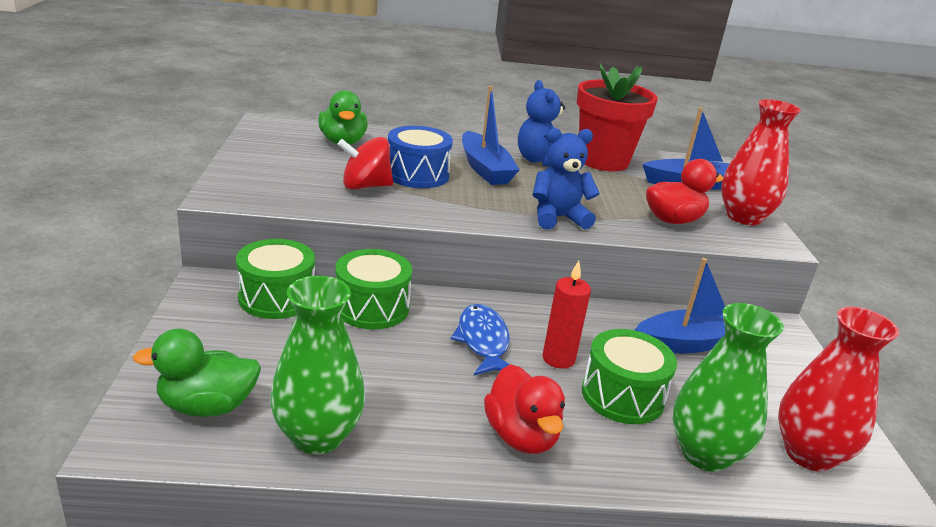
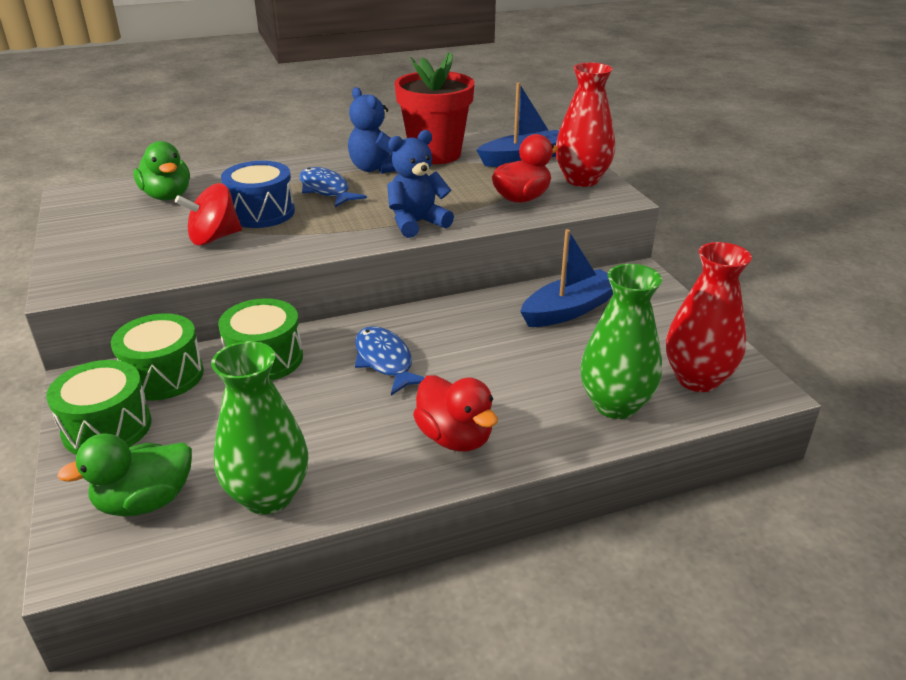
camera: 15 degrees left, 5 degrees up
(485, 169) = (326, 190): blue boat -> blue fish
(558, 359) = (460, 358): red candle -> none
(622, 395) = (529, 374): green drum -> green drum (107, 428)

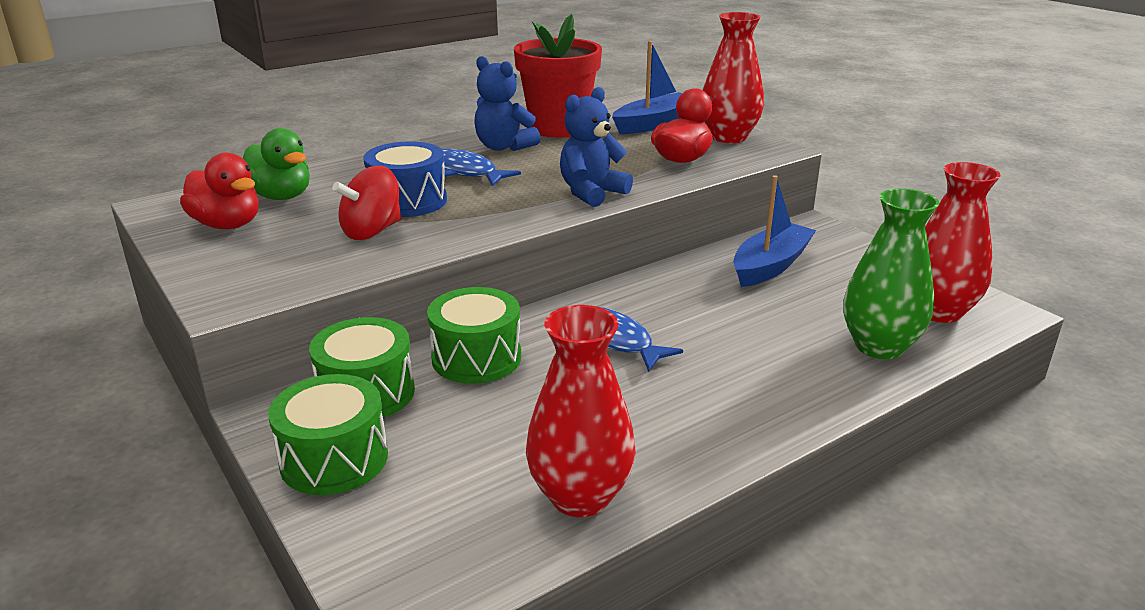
camera: 15 degrees left, 5 degrees down
(145, 502) = (437, 529): green duck -> none
(268, 496) = (580, 496): green vase -> red vase
(455, 438) = (742, 403): red duck -> red duck (227, 225)

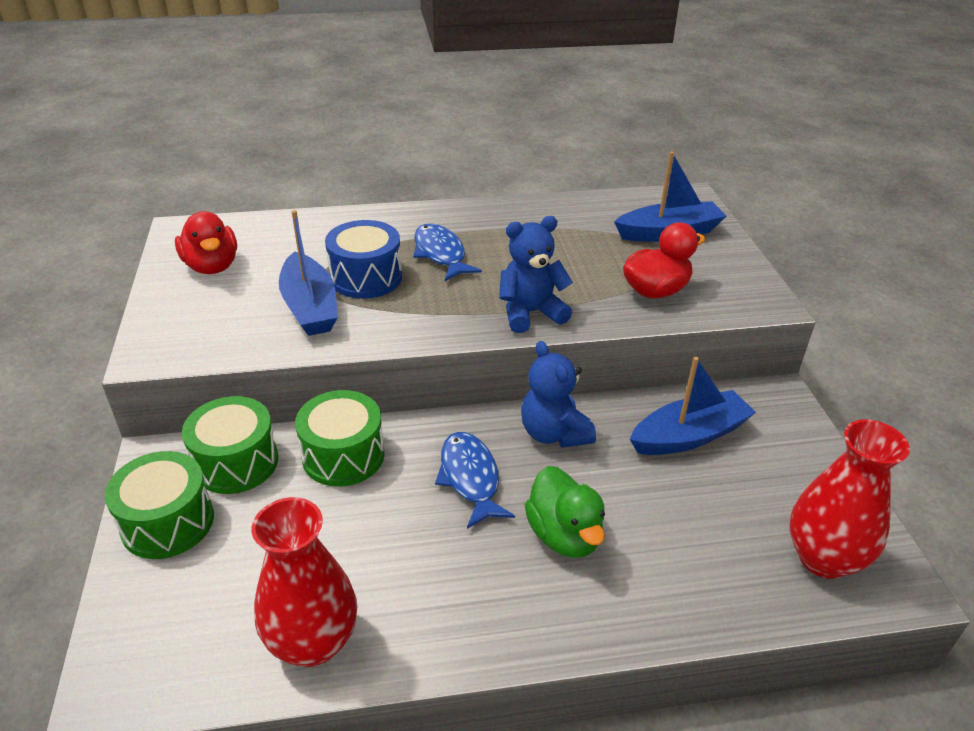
camera: 25 degrees right, 10 degrees up
(281, 196) = (274, 243): green duck -> green duck (564, 535)
(372, 231) = (310, 307): red spinning top -> blue boat
(504, 147) = (499, 229): blue teddy bear -> blue teddy bear (554, 433)
(558, 128) = (569, 216): red flower pot -> none
(728, 137) = (730, 271): red vase -> none
(879, 346) = (719, 580): green vase -> none

